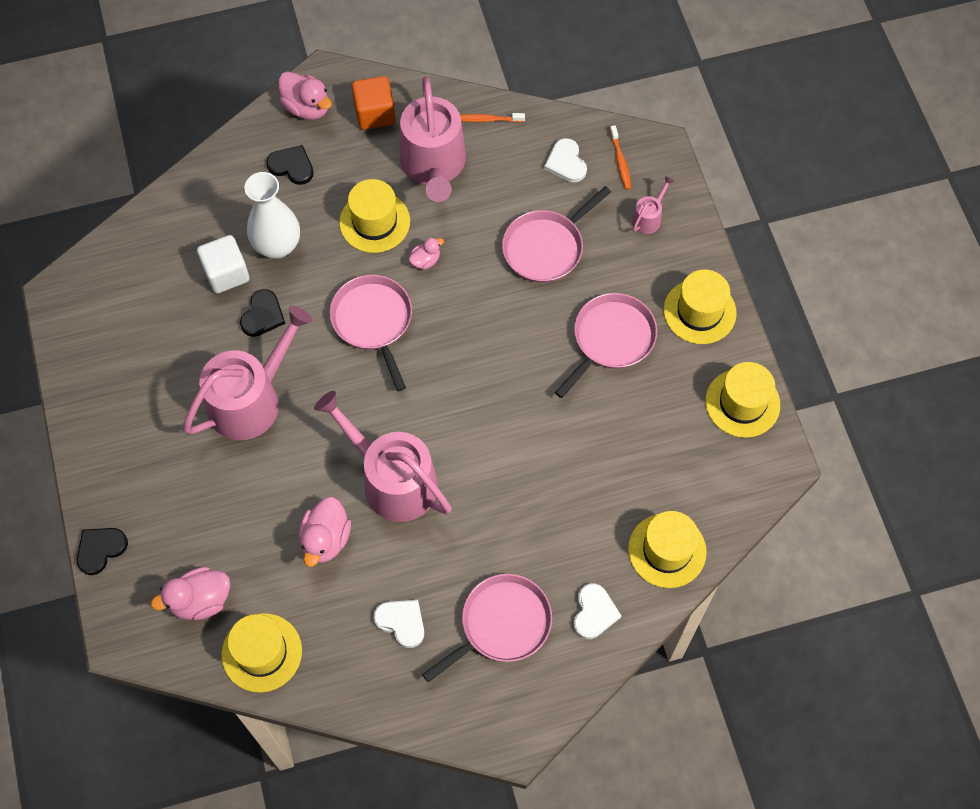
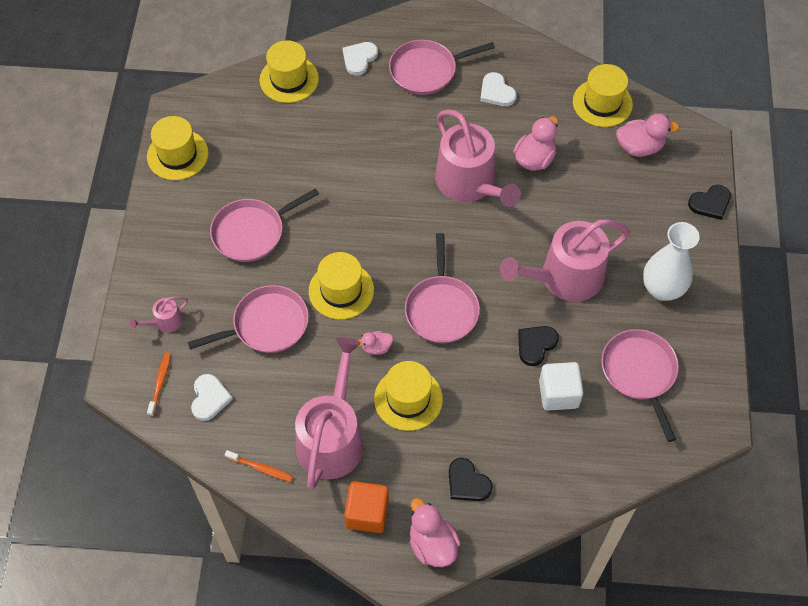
camera: 160 degrees left, 5 degrees down
(148, 321) = (639, 373): none -> pink pan
(277, 246) = (504, 405): white vase -> white vase (662, 289)
(699, 311) = (169, 231): yellow hat -> yellow hat (341, 290)

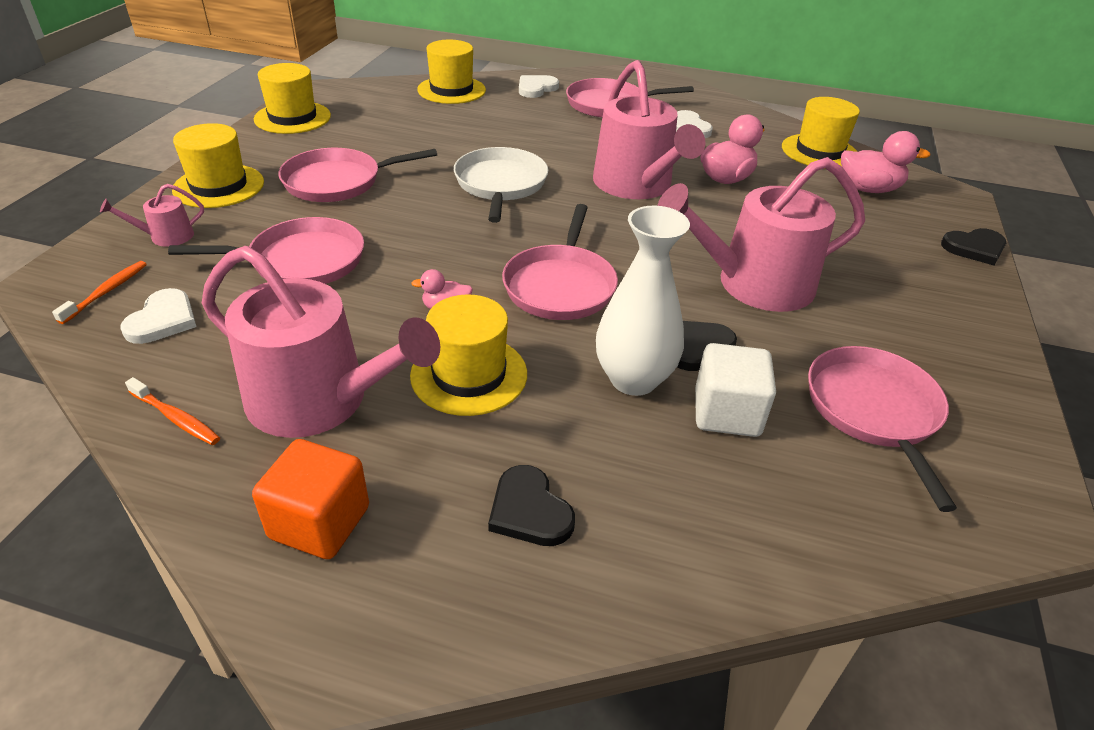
camera: 10 degrees right, 20 degrees down
(332, 437) = (319, 400): pink watering can -> pink watering can turned 90 degrees clockwise
(341, 290) = (424, 246): yellow hat -> yellow hat (219, 186)
(370, 207) = (500, 184): none -> white pan
(432, 544) = (422, 605): pink duck -> none
(662, 289) = (908, 319): white vase -> white vase (633, 379)

